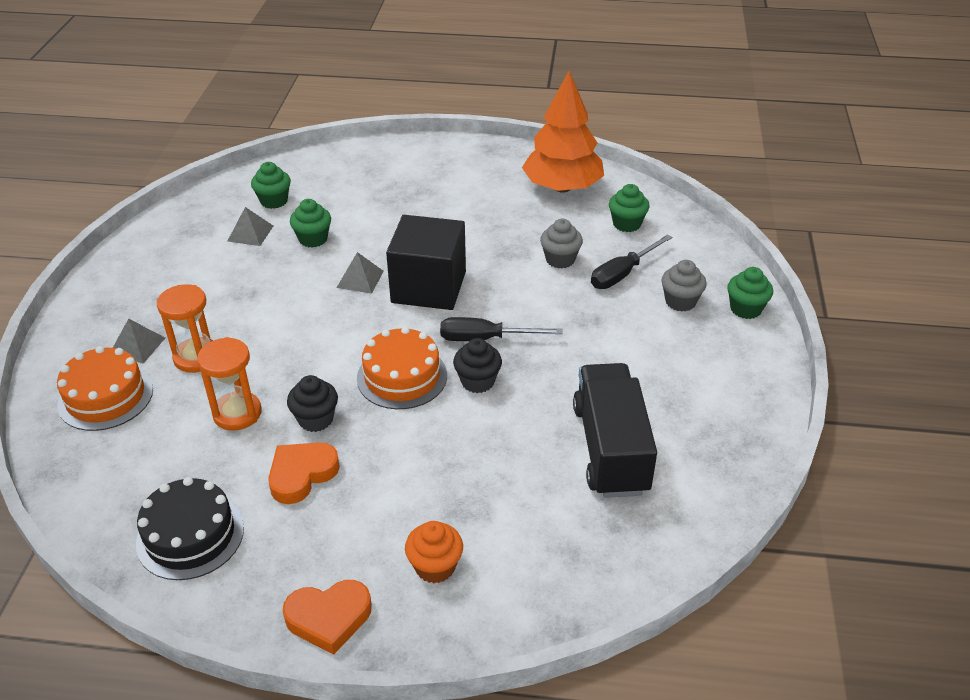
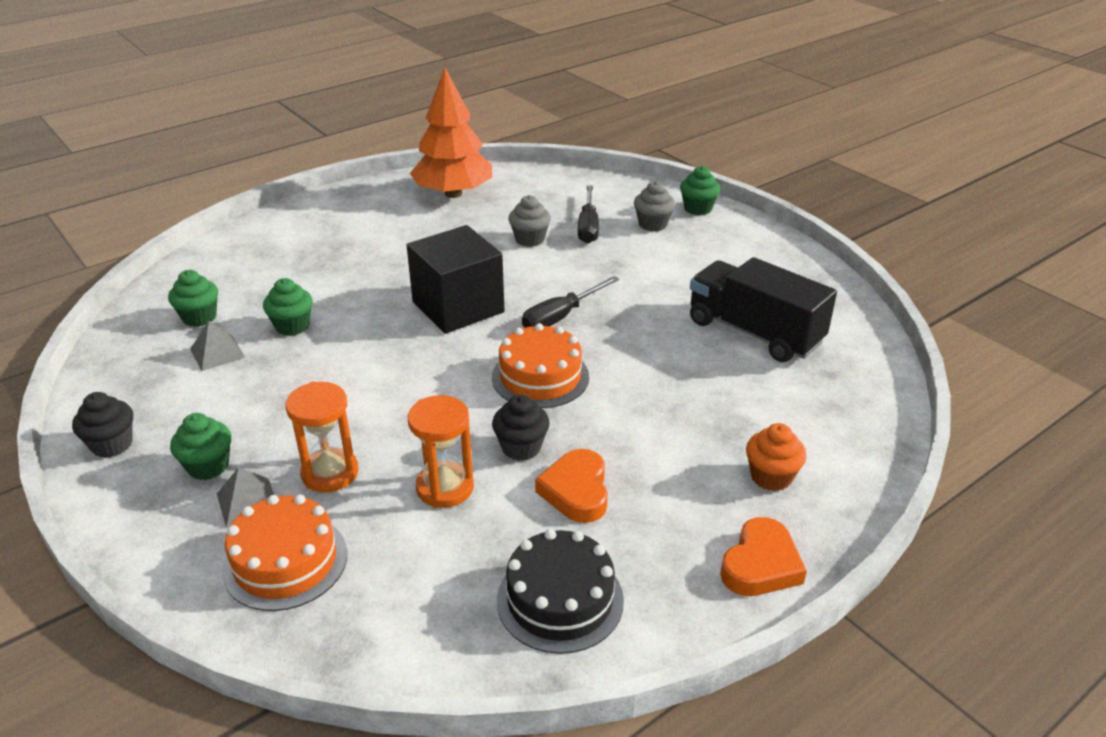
camera: 45 degrees left, 5 degrees down
(360, 279) = (388, 332): grey pyramid -> none
(477, 381) = (601, 346): black cupcake -> black cupcake (112, 444)
(626, 224) = (540, 195): green cupcake -> green cupcake (208, 466)

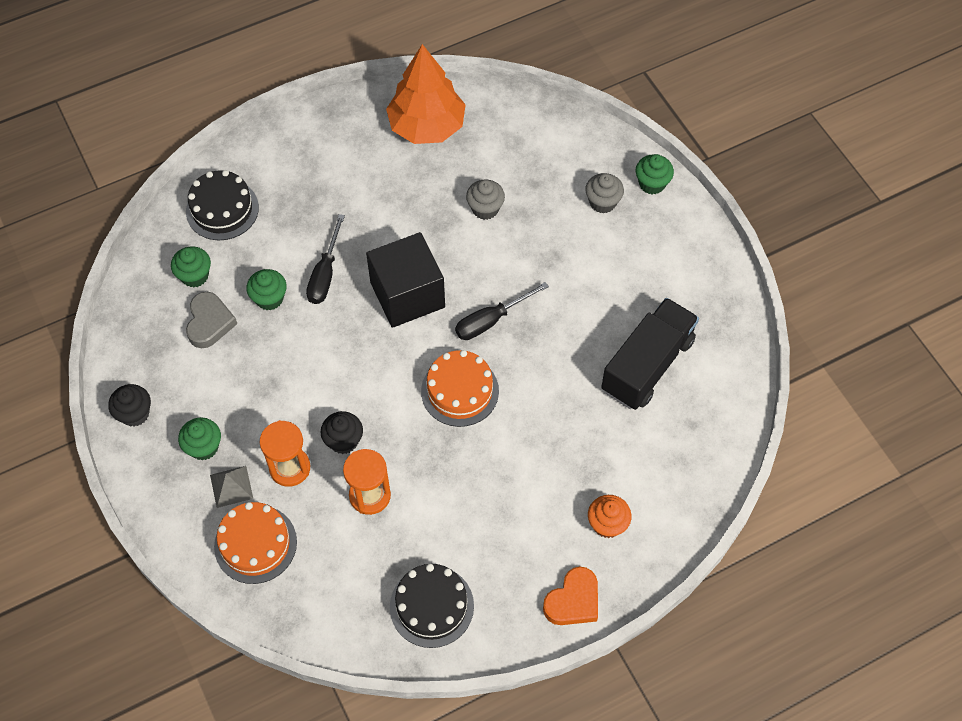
camera: 10 degrees right, 25 degrees up
(217, 353) = (209, 323): grey pyramid -> grey heart
(233, 266) = (222, 209): none -> black cake
(521, 447) = (431, 465): black cupcake -> black cupcake (344, 441)
(576, 491) = (462, 514): orange heart -> none
(588, 227) = (542, 197): black screwdriver -> black screwdriver (325, 274)
(754, 332) = (647, 365): black truck -> black truck turned 75 degrees clockwise

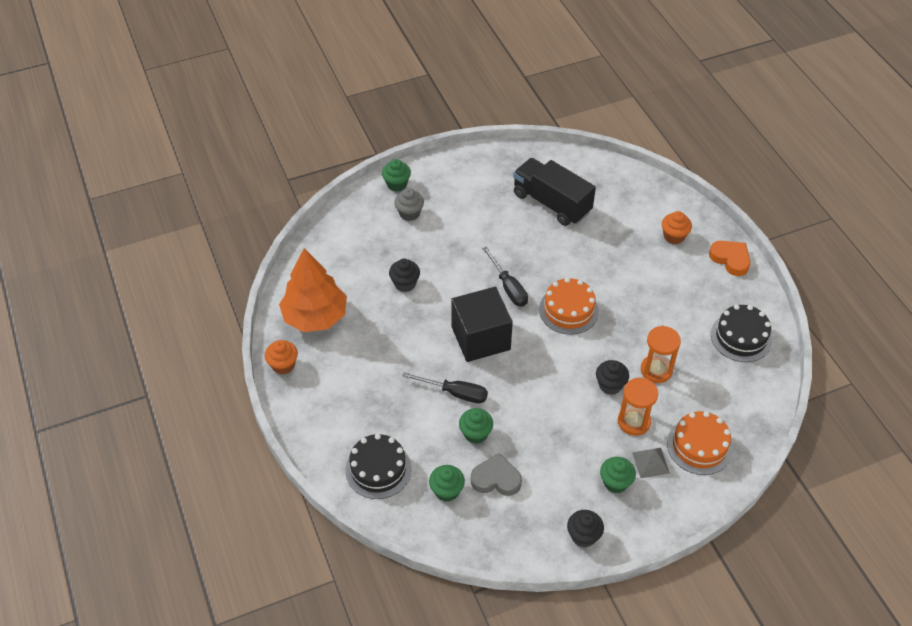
camera: 85 degrees left, 10 degrees down
(356, 106) = (283, 365): none -> orange cupcake
(485, 209) = (405, 284): grey cupcake -> black cupcake

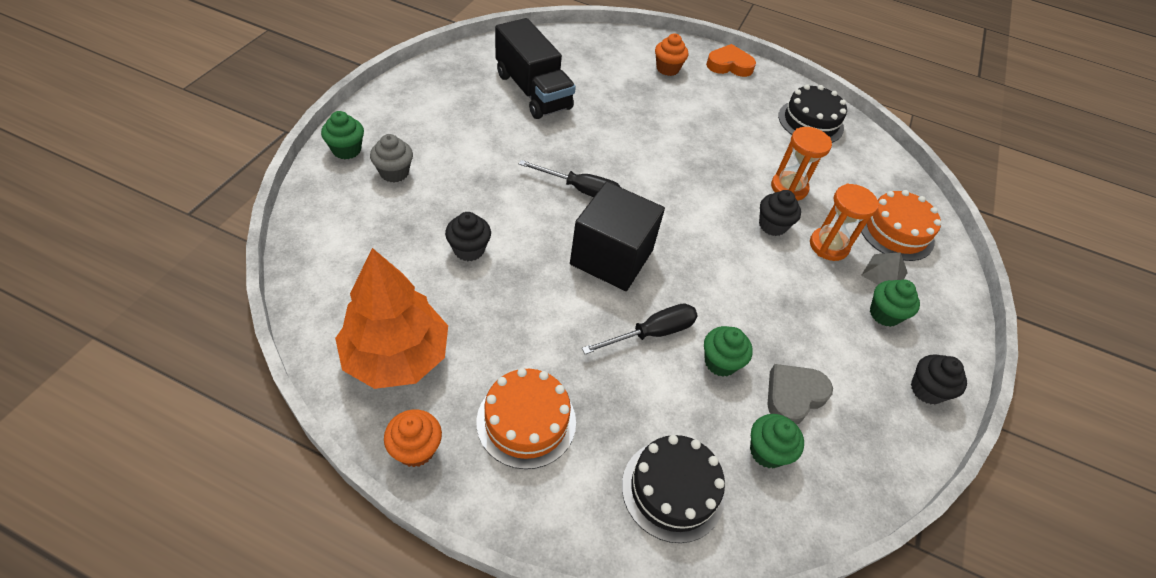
camera: 50 degrees left, 0 degrees up
(551, 203) = (533, 91): black truck -> black truck turned 120 degrees counterclockwise
(568, 310) = (659, 179): orange cake -> orange cake (526, 421)

